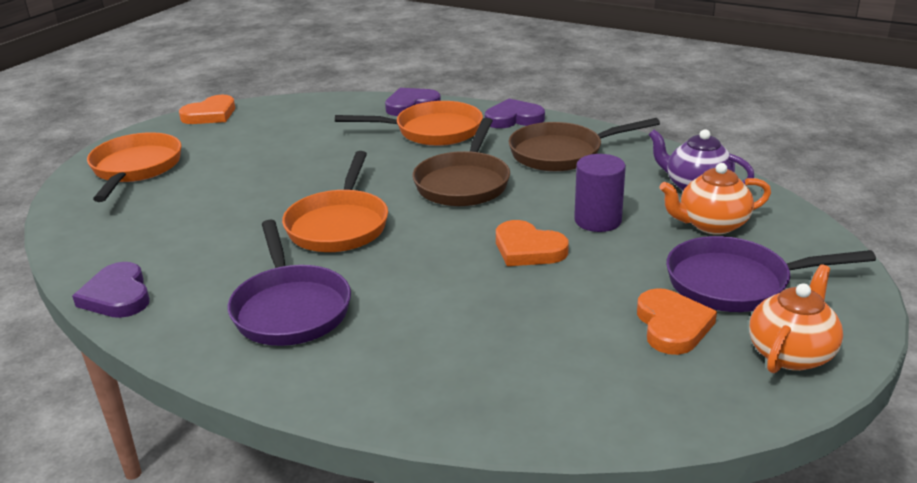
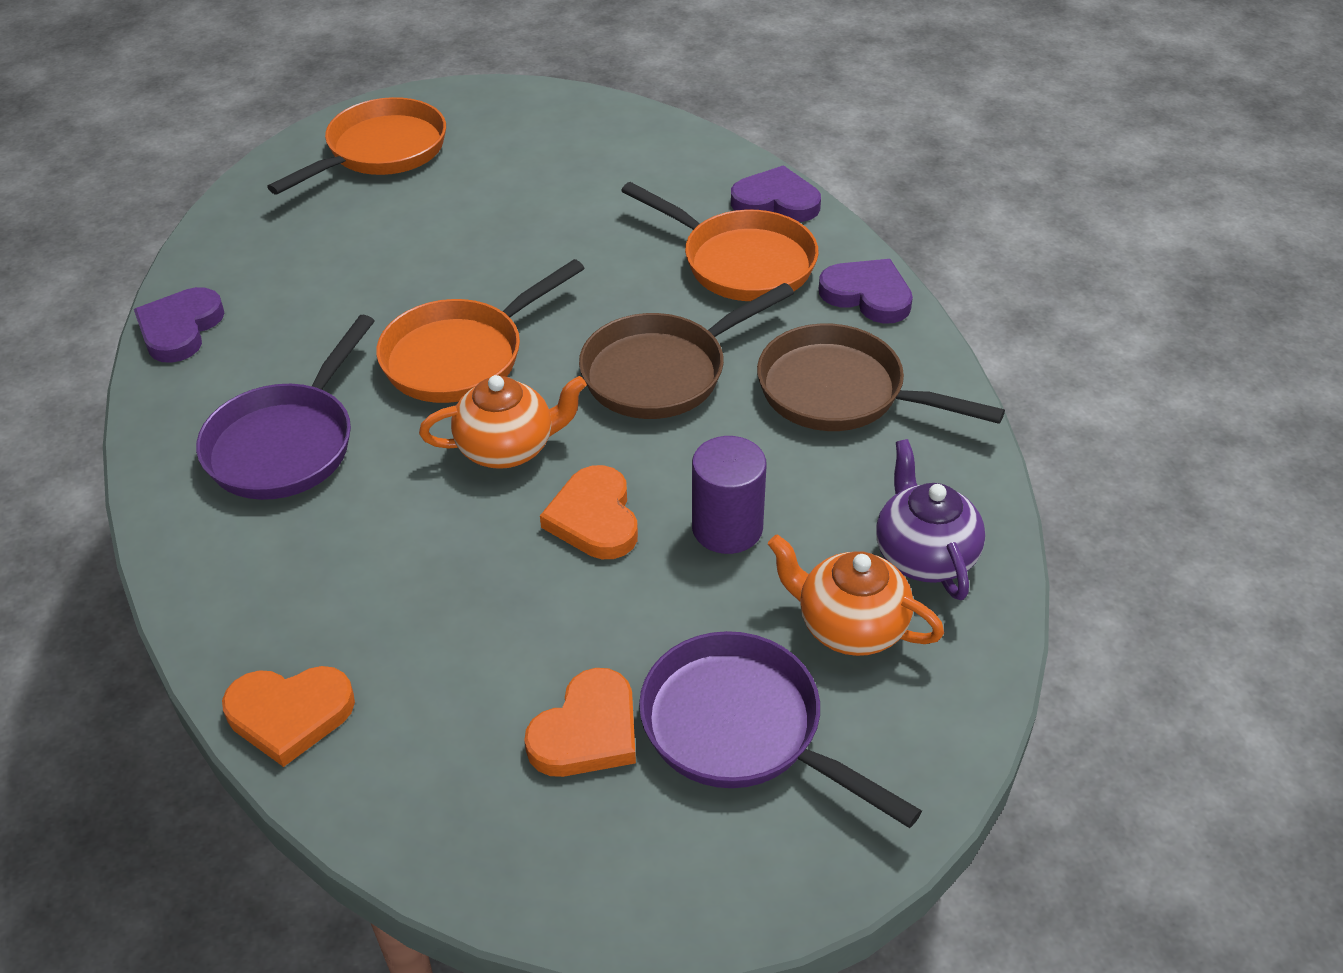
camera: 40 degrees right, 15 degrees up
(210, 114) = (544, 99): orange heart -> orange heart (289, 714)
(791, 353) = (651, 864): orange teapot -> orange teapot (507, 448)

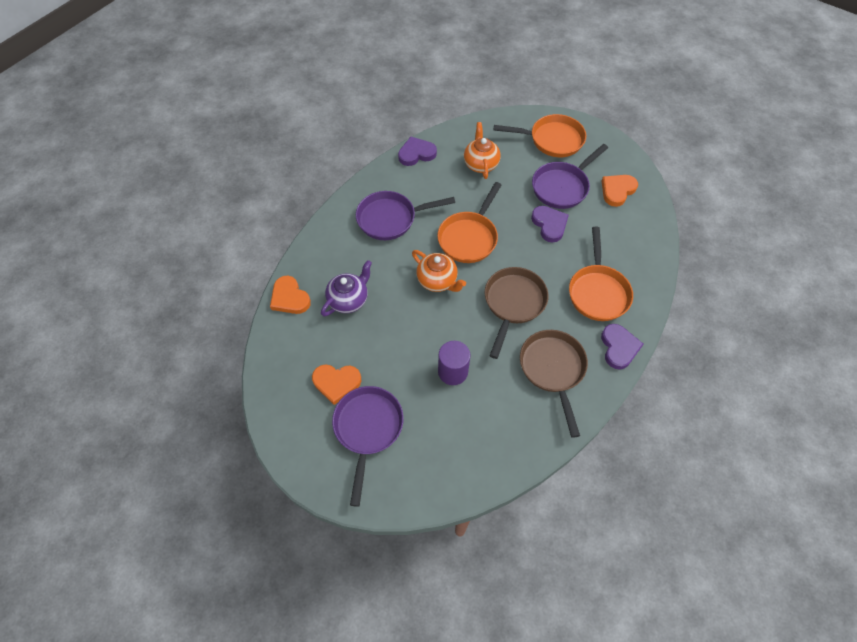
camera: 55 degrees right, 15 degrees up
(461, 356) = (469, 237): orange pan -> orange pan turned 75 degrees counterclockwise
(491, 192) = (562, 187): none -> purple pan
(594, 518) = (426, 327): orange heart -> orange heart (617, 191)
(662, 372) = (513, 303): brown pan -> brown pan turned 90 degrees clockwise
(776, 201) = (647, 281): purple heart -> purple heart (549, 224)
(850, 626) = (436, 438): orange teapot -> orange teapot (481, 164)
(924, 555) = (489, 446): purple teapot -> purple teapot (349, 300)

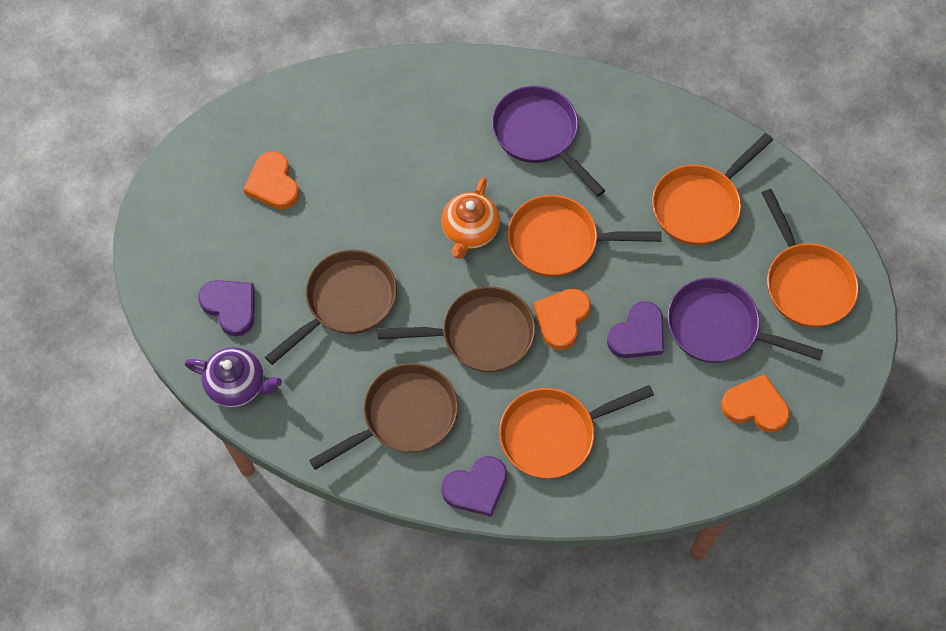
camera: 65 degrees right, 5 degrees up
(290, 298) = (361, 81): orange heart -> orange heart (561, 319)
(349, 300) = (390, 144): purple teapot -> purple teapot (237, 385)
(368, 429) = (231, 242): purple pan -> none
(416, 153) = (671, 117): purple heart -> purple heart (230, 307)
(453, 371) = (346, 302): purple cylinder -> brown pan
(481, 164) = (699, 205): orange teapot -> orange pan

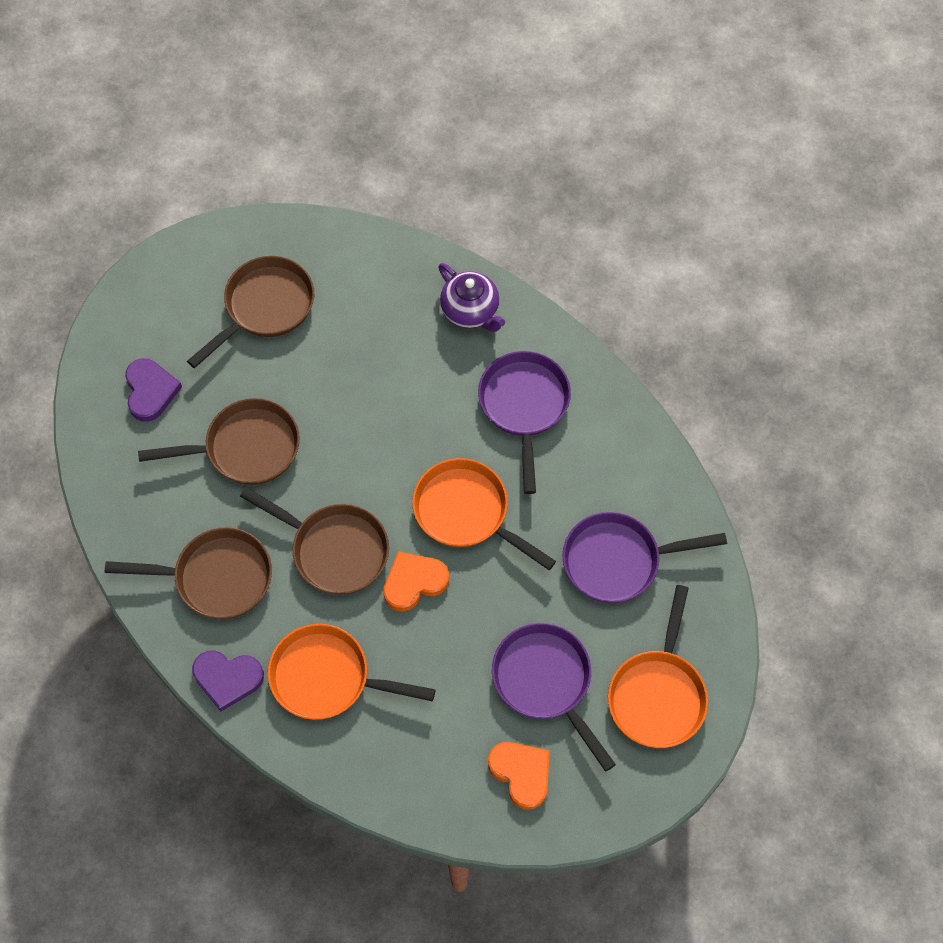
camera: 35 degrees right, 0 degrees up
(237, 385) = (105, 461): purple teapot -> purple teapot (470, 311)
(273, 184) = (265, 307): orange heart -> brown pan
(470, 231) = (396, 453): orange teapot -> none
(638, 334) = (469, 640): purple heart -> none
(699, 205) = (618, 561): orange pan -> purple pan

